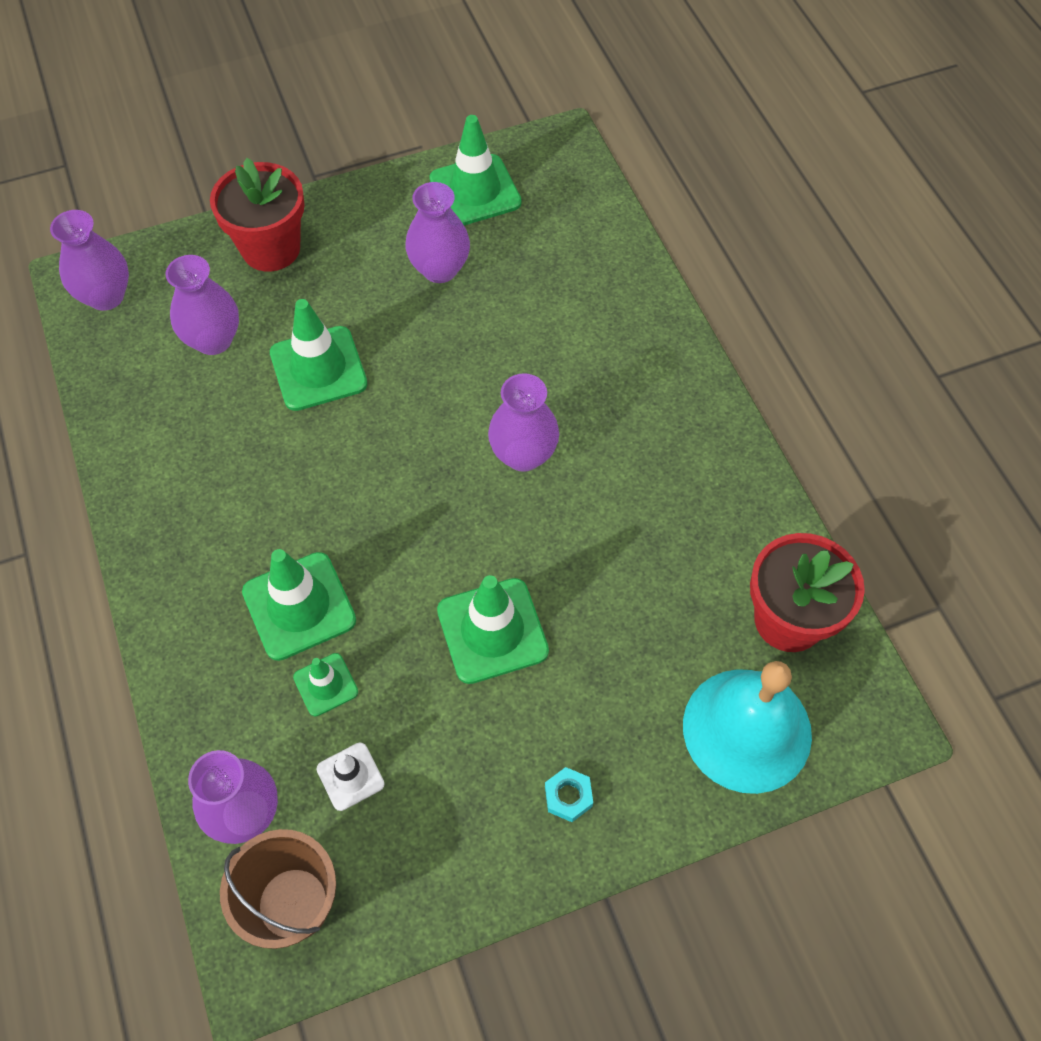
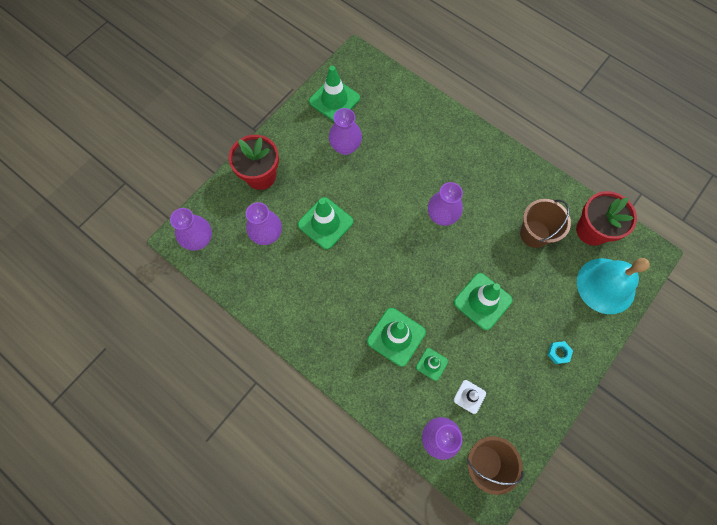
camera: 30 degrees left, 10 degrees up
(672, 569) = (534, 234): none -> brown bucket

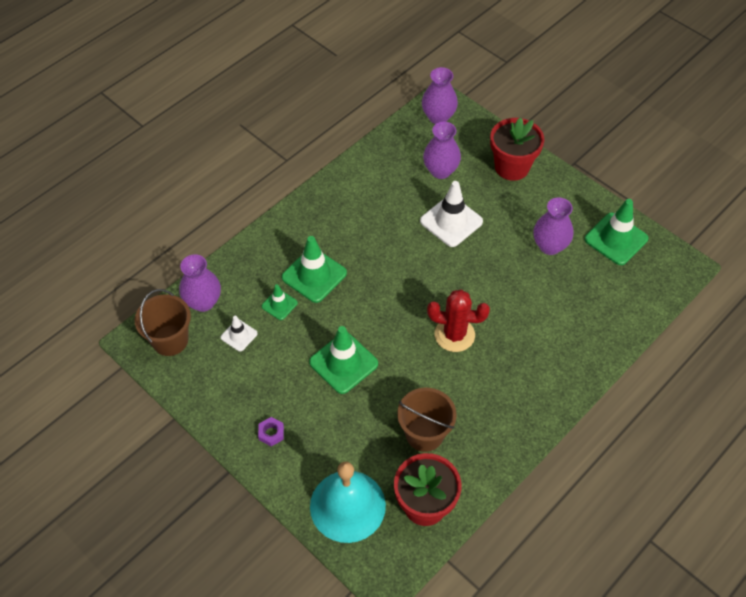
camera: 95 degrees right, 15 degrees down
(325, 223) = (451, 221): green traffic cone -> white traffic cone
(442, 216) = (454, 335): purple vase -> red cactus
(558, 353) = (271, 433): turquoise nut -> purple nut

